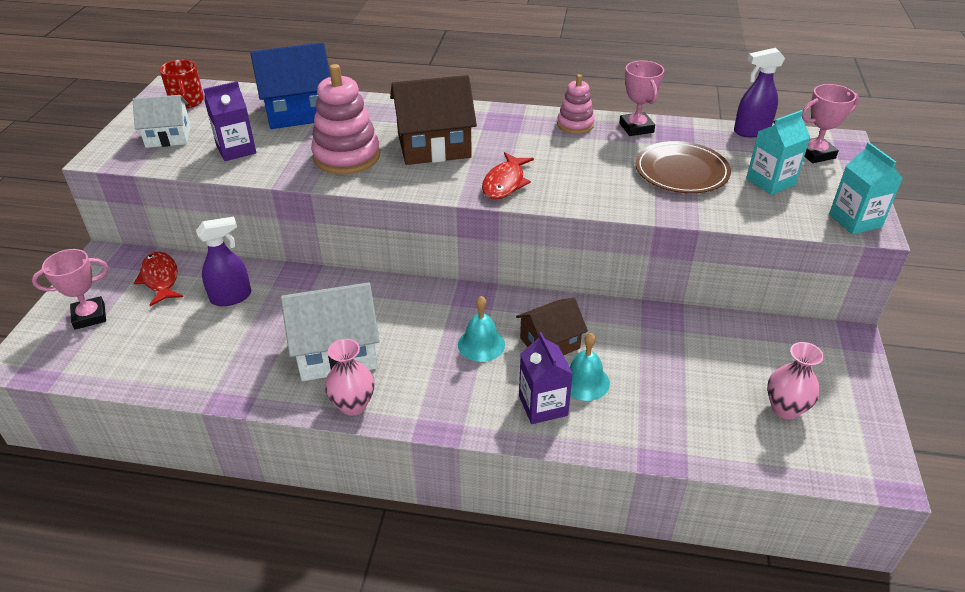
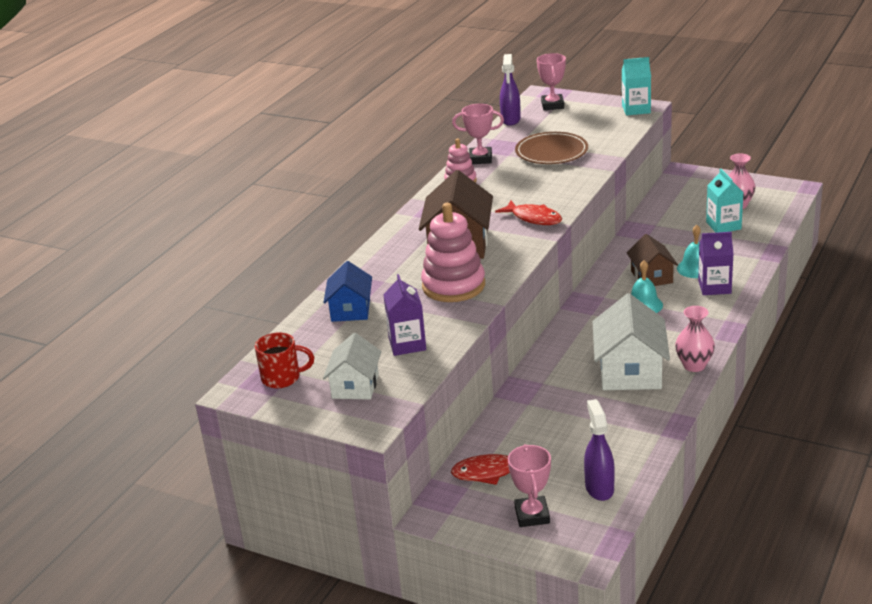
camera: 70 degrees left, 10 degrees down
(231, 297) = (537, 427): purple spray bottle -> purple spray bottle (599, 488)
(298, 111) = (350, 310): blue house -> blue house, size x0.62
(770, 182) = (580, 125): turquoise carton -> turquoise carton (723, 225)

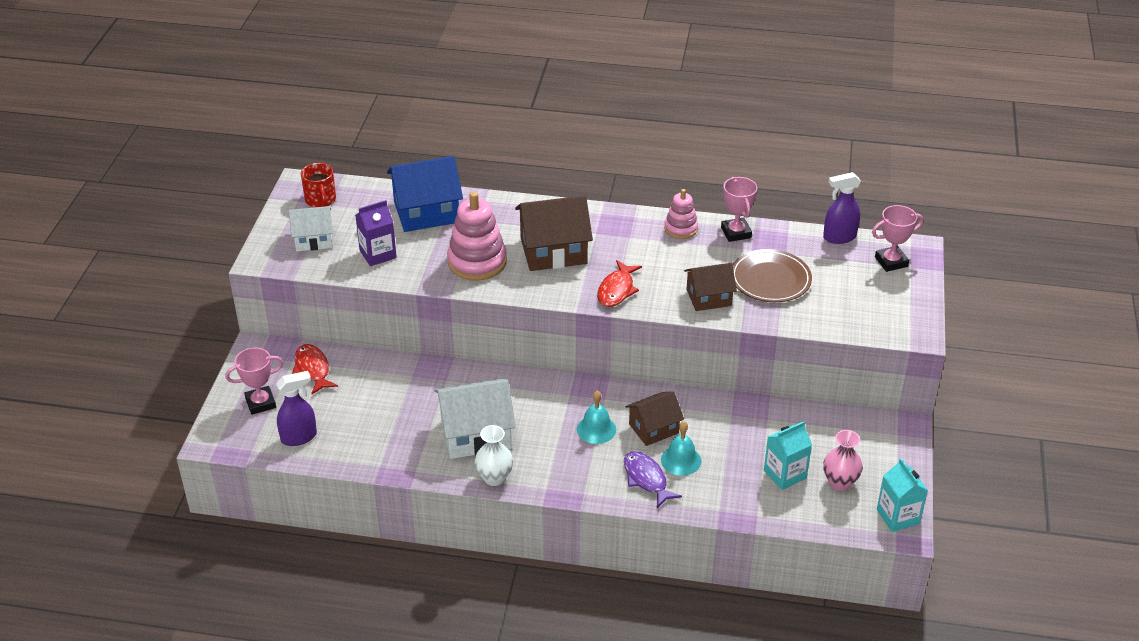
camera: 70 degrees right, 10 degrees up
(350, 310) = (426, 212): blue house -> blue house, size x1.61
(564, 179) = (709, 297): none -> brown house
(636, 109) = (907, 328): turquoise carton -> turquoise carton (898, 516)
(694, 365) = (494, 478): pink vase -> white vase
(714, 287) = (646, 479): purple carton -> purple fish

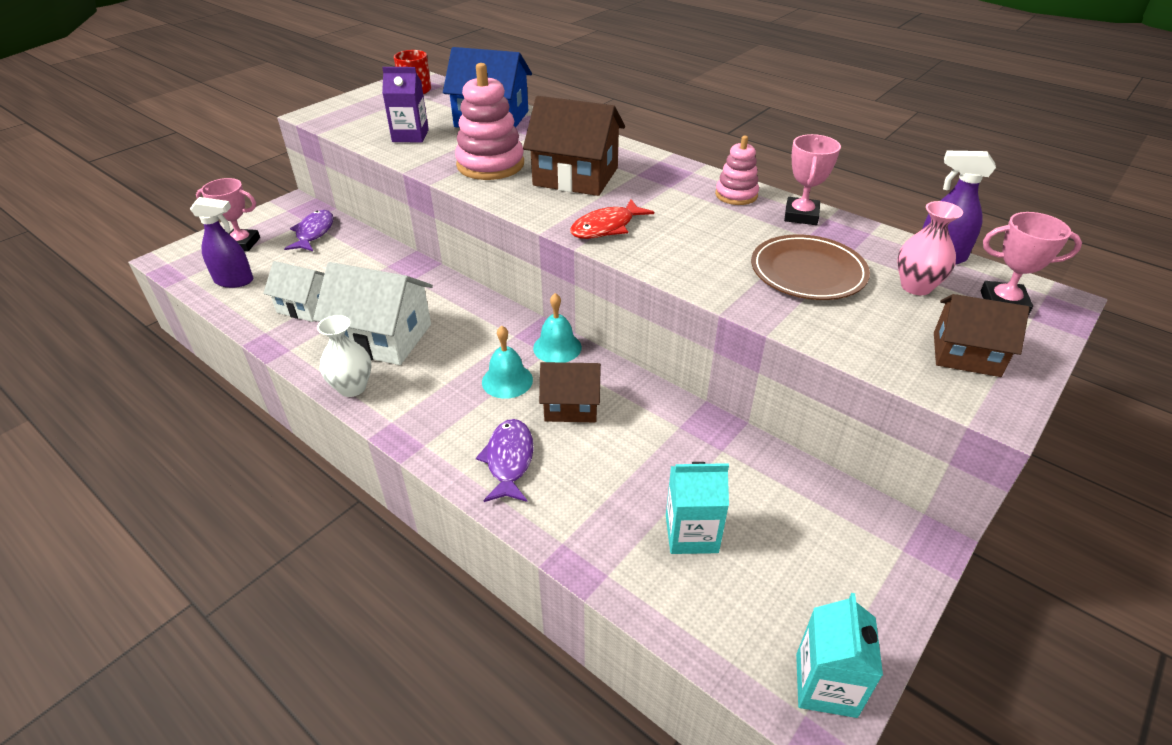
camera: 30 degrees right, 0 degrees up
(313, 239) = (373, 113): white house -> white house (307, 306)
(313, 369) = (314, 233): red fish -> purple fish
(681, 460) = (570, 455): turquoise bell -> turquoise bell (557, 347)
(709, 297) = (709, 266): brown house -> brown house (966, 354)
(839, 482) = (764, 582): pink vase -> pink vase (916, 287)

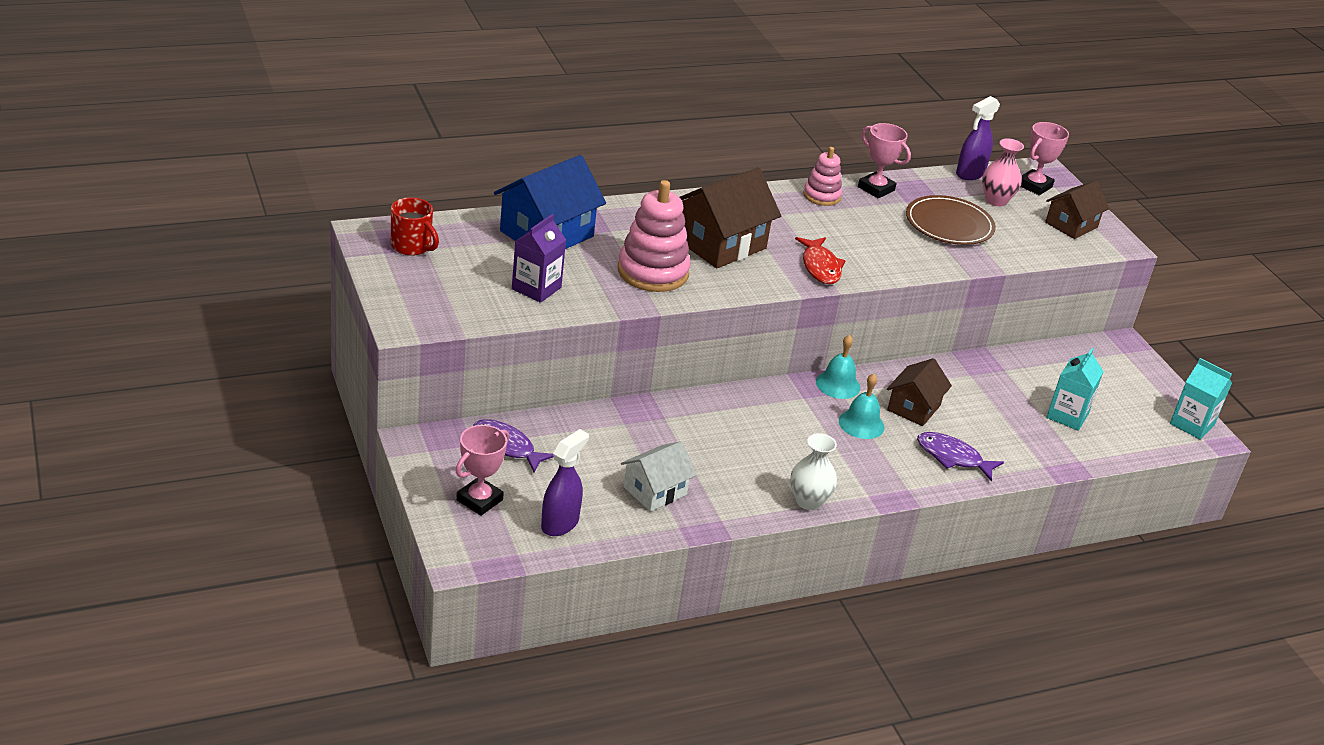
camera: 65 degrees left, 5 degrees down
(383, 337) = (748, 463): white house -> none

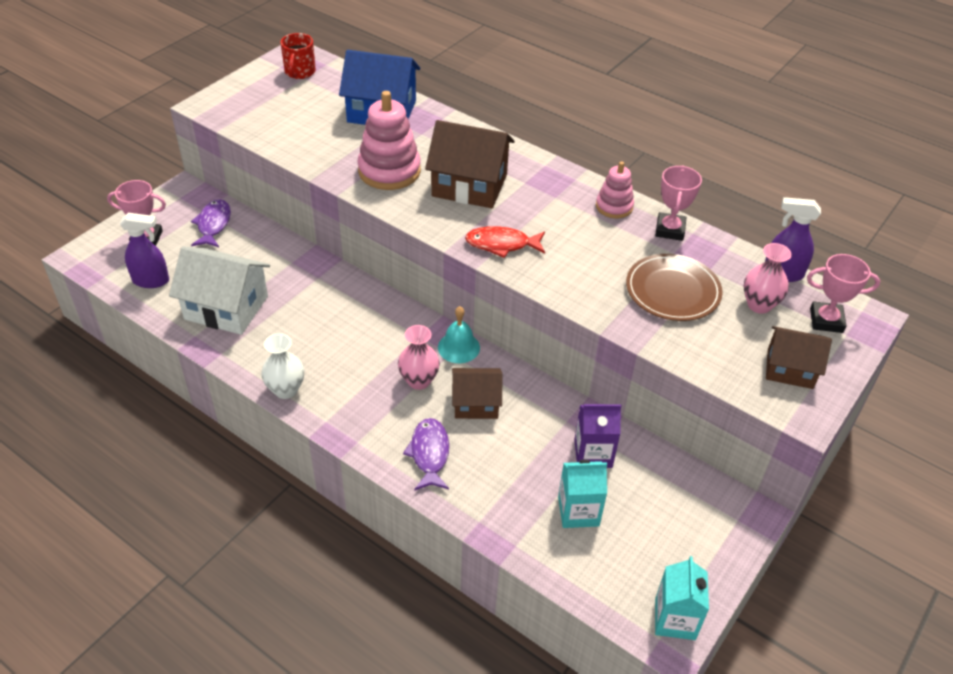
camera: 60 degrees right, 10 degrees up
(536, 288) = (307, 134): purple carton -> purple carton (593, 453)
(655, 491) = (226, 307): white house -> white house, size x1.61
(820, 267) = (501, 244): red fish -> red fish turned 45 degrees clockwise
(861, 424) = (419, 381): turquoise bell -> pink vase

